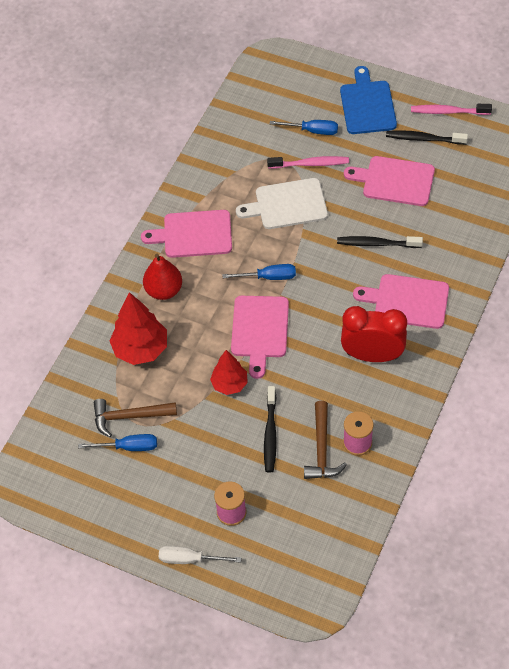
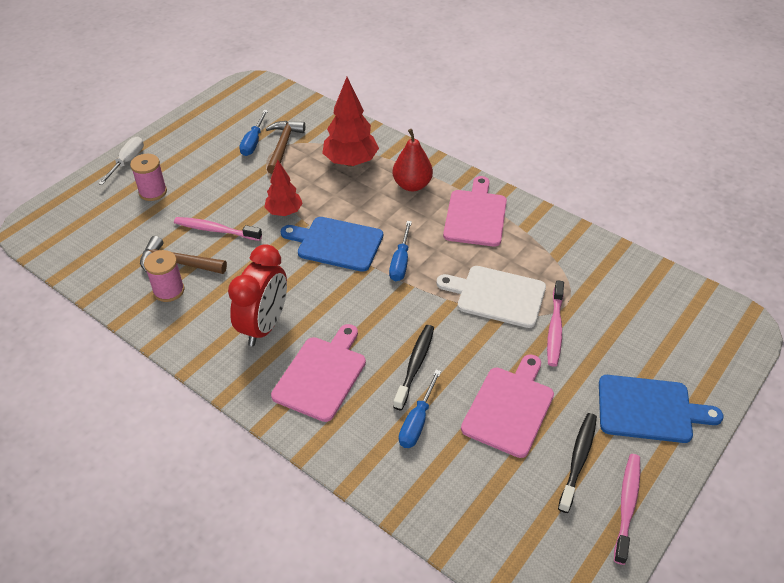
camera: 100 degrees right, 10 degrees down
(259, 330) = (336, 243): pink cutting board -> blue cutting board
(270, 433) = (216, 230): black toothbrush -> pink toothbrush
(287, 204) = (497, 296): white cutting board -> white cutting board turned 75 degrees counterclockwise
(312, 131) = (609, 341): blue screwdriver -> blue screwdriver (417, 421)

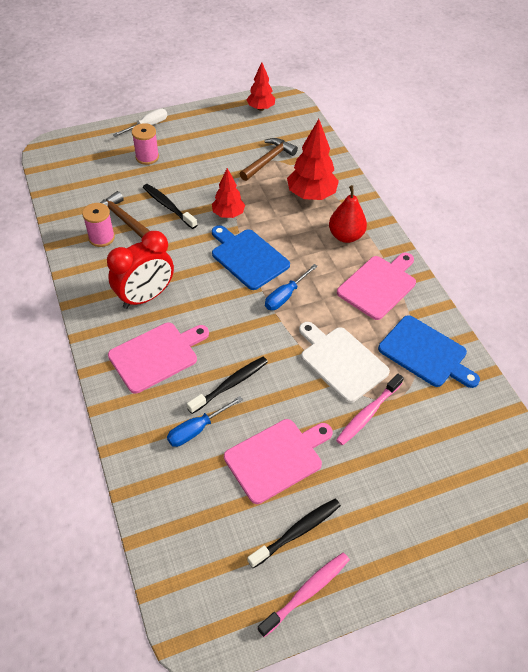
camera: 30 degrees right, 5 degrees up
(216, 230) = (168, 206): pink toothbrush -> black toothbrush
(235, 101) = (260, 108): none -> red tree
(253, 142) = (248, 148): blue screwdriver -> none
(649, 409) = (393, 525): blue cutting board -> blue cutting board (425, 353)

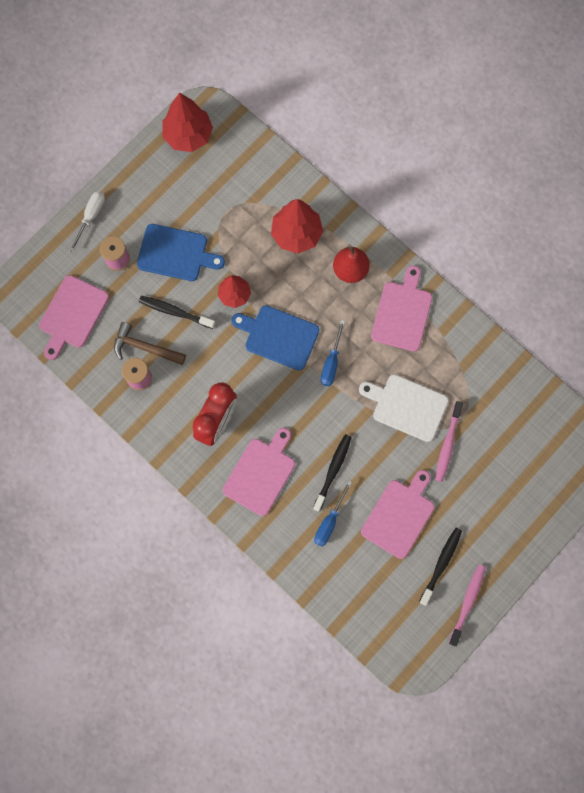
camera: 25 degrees left, 25 degrees up
(82, 176) = (72, 315): none -> pink cutting board
(260, 108) = (188, 135): red tree -> red tree, size x1.57
(268, 160) = (234, 207): brown hammer -> none
(425, 353) = (468, 365): blue cutting board -> blue cutting board (176, 253)

